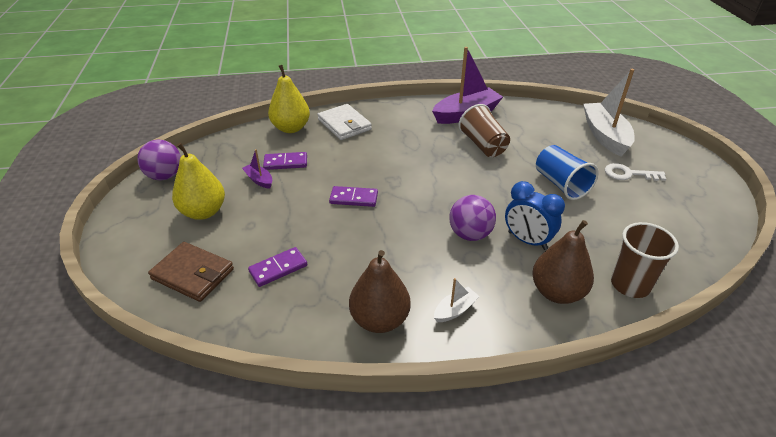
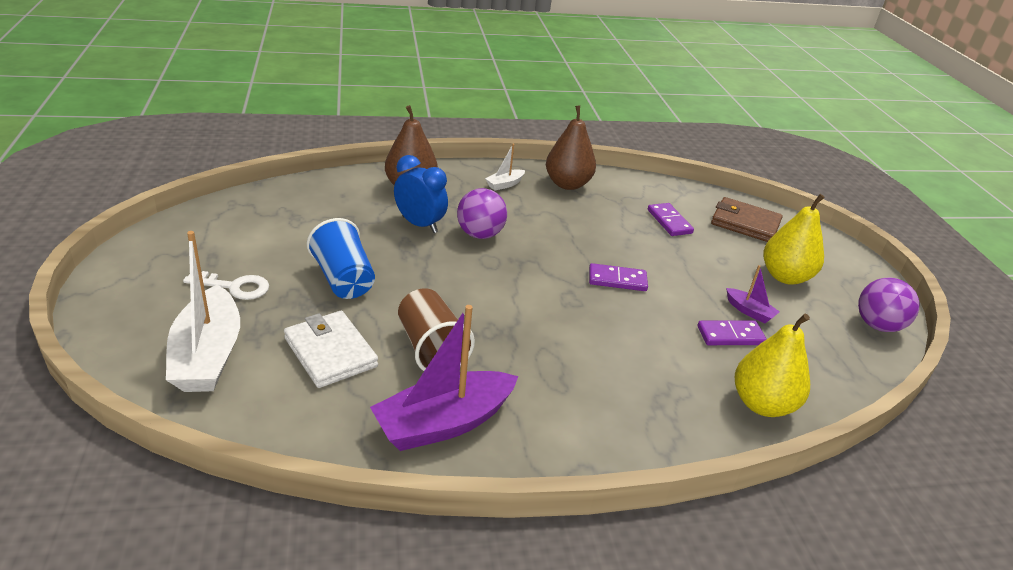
camera: 175 degrees right, 5 degrees down
(278, 268) = (669, 221): purple domino -> purple domino turned 75 degrees counterclockwise
(344, 124) = (672, 408): white wallet -> white wallet (330, 352)
(630, 285) = (339, 187): brown cup -> none

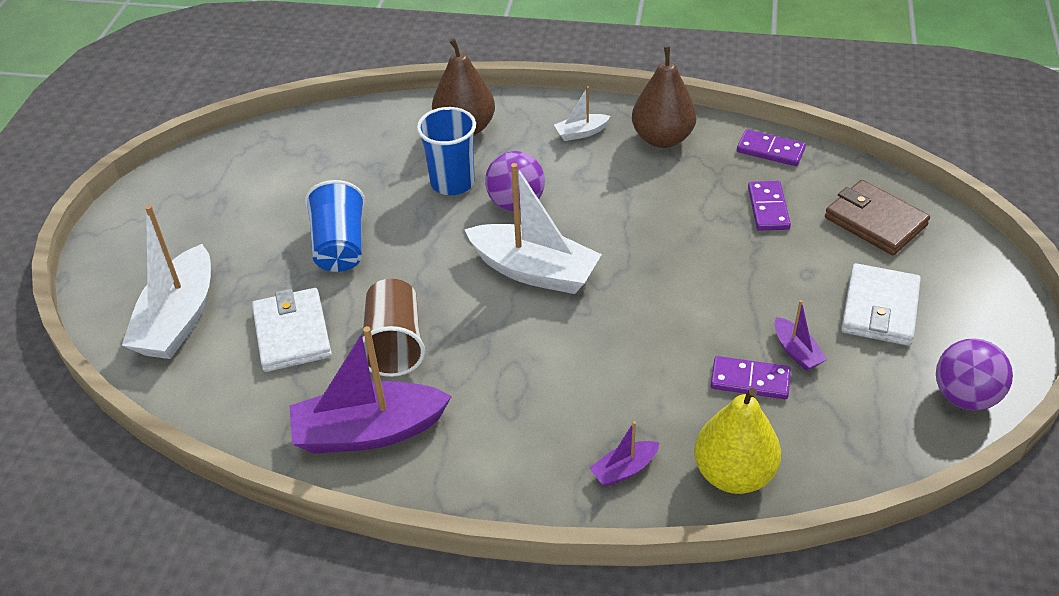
camera: 25 degrees right, 10 degrees up
(234, 287) = (229, 242): white key -> none
(420, 224) = (452, 183): blue clock -> blue cup
(521, 280) = (534, 271): none -> white boat
(617, 280) = (650, 285): purple domino -> purple domino (770, 150)
(679, 416) = (624, 469): none -> purple boat
(785, 276) = (880, 308): yellow pear -> white wallet

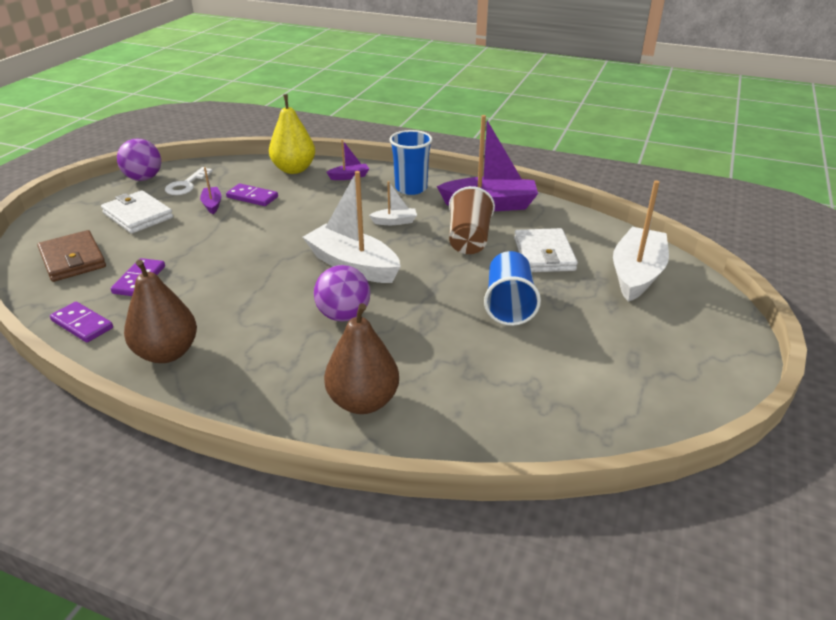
camera: 170 degrees left, 10 degrees down
(452, 183) = (396, 343): blue cup -> blue cup (411, 188)
(581, 133) = (242, 374): white boat -> white boat (394, 222)
(879, 392) = (186, 185): none -> white key
(880, 308) = (138, 215): white wallet -> white wallet turned 75 degrees counterclockwise

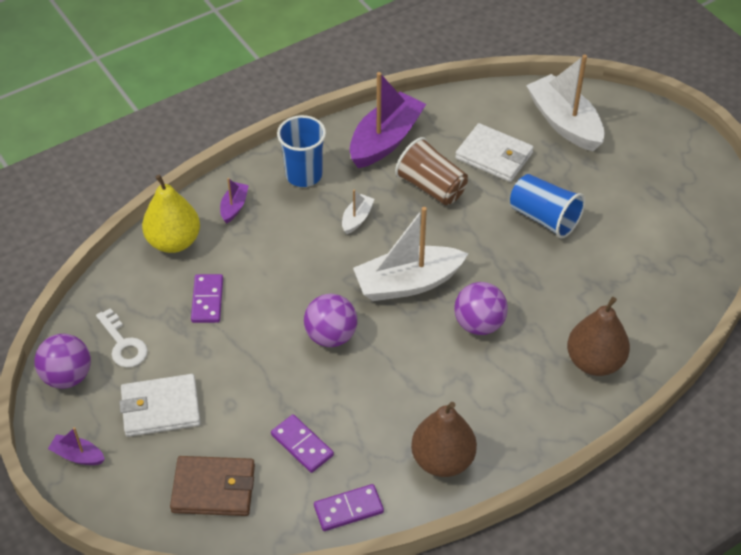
camera: 55 degrees left, 15 degrees up
(212, 204) = (193, 338): purple boat -> purple boat (78, 455)
(252, 197) = (207, 300): purple domino -> purple domino turned 60 degrees counterclockwise
(263, 253) = (331, 336): none -> purple ball

